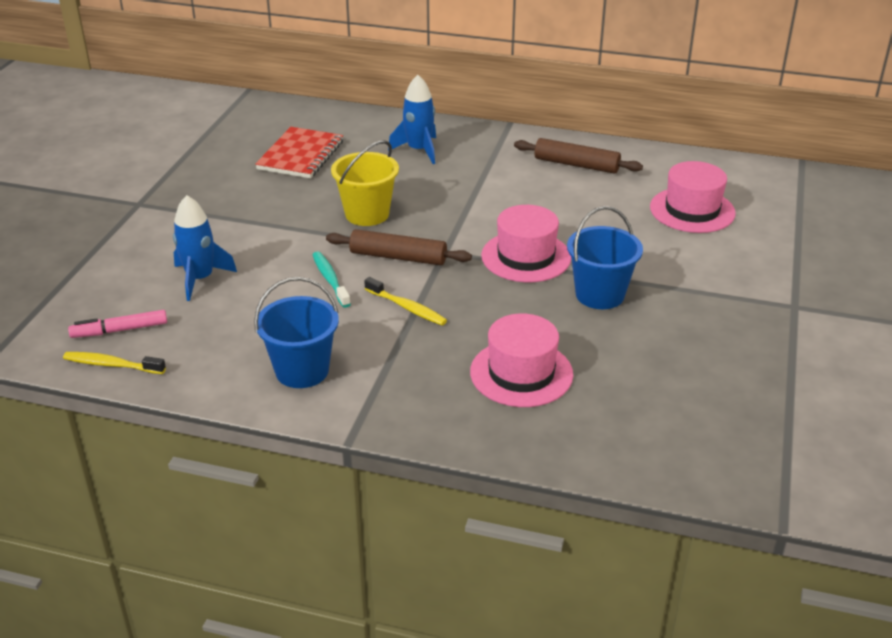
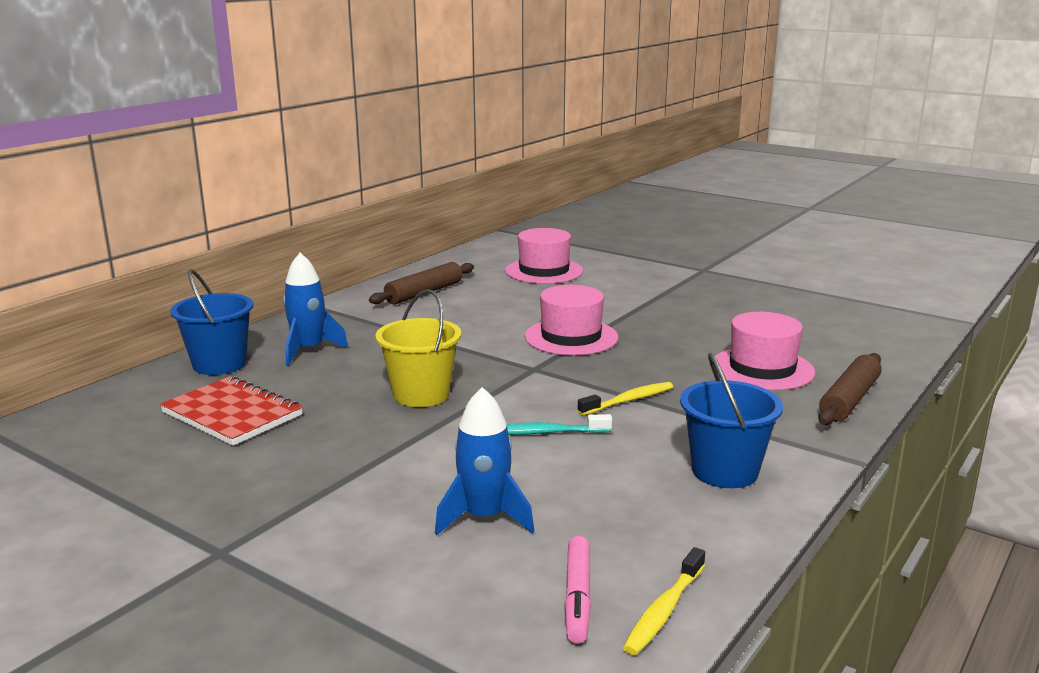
camera: 70 degrees left, 15 degrees down
(398, 257) = (527, 391): brown rolling pin -> brown rolling pin (850, 400)
(599, 295) = (653, 321): blue bucket -> blue bucket (219, 364)

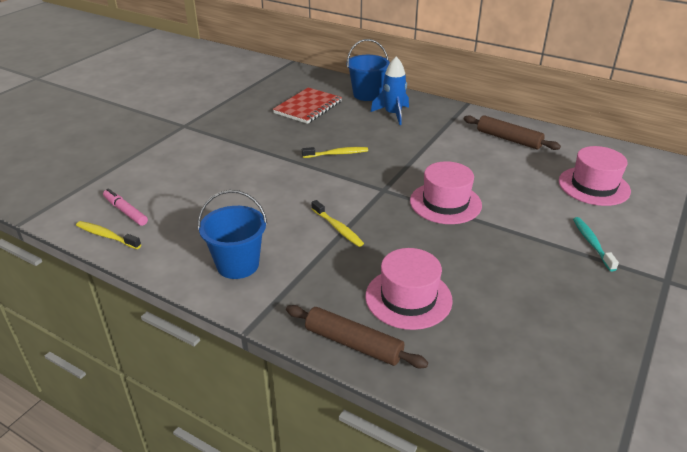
camera: 85 degrees right, 15 degrees up
(421, 394) = (337, 154): yellow bucket -> yellow toothbrush
(484, 517) = (199, 183): blue rocket -> none
(546, 432) = (290, 197): turquoise toothbrush -> turquoise toothbrush (592, 243)
(577, 597) = (125, 211): pink marker -> pink marker turned 45 degrees clockwise

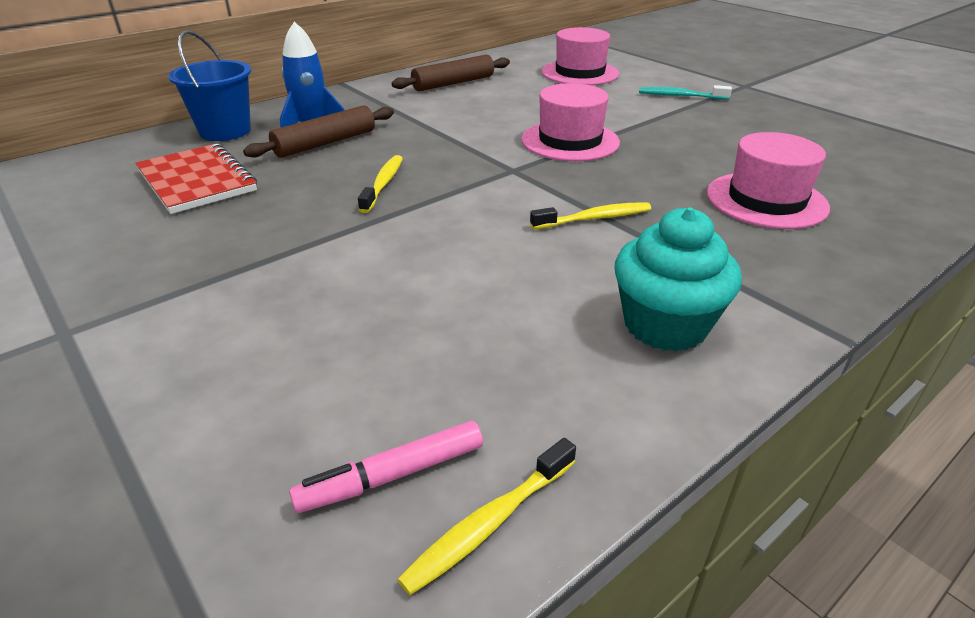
camera: 70 degrees left, 0 degrees up
(238, 265) = (665, 325): blue bucket -> turquoise cupcake
(353, 344) = (862, 252): brown rolling pin -> brown rolling pin (325, 143)

